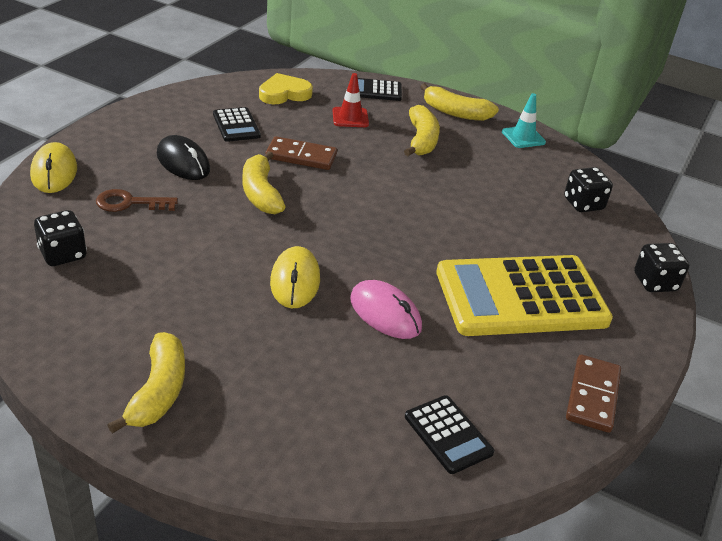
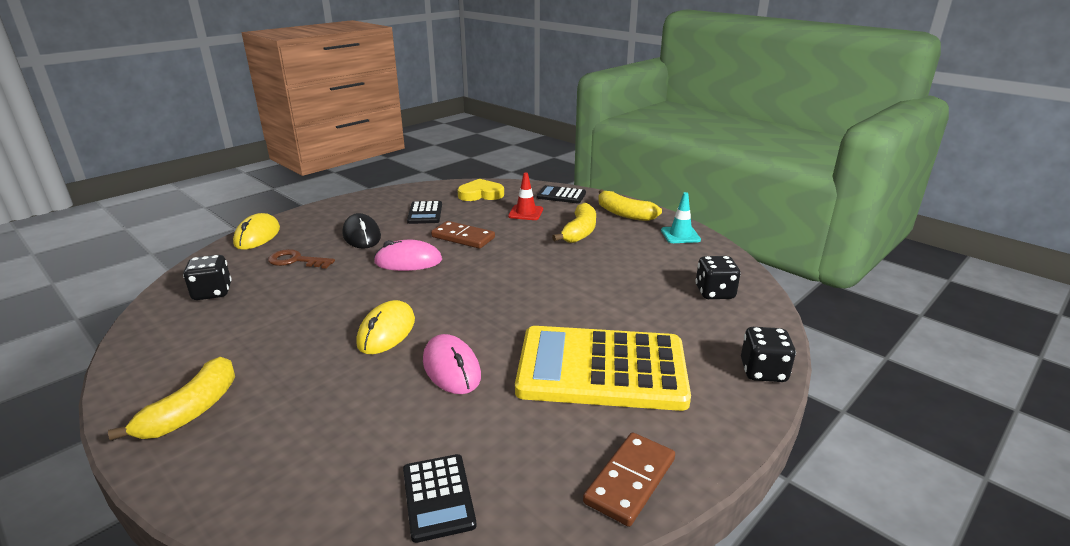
camera: 20 degrees right, 10 degrees down
(260, 193) = (408, 261): yellow banana -> pink mouse

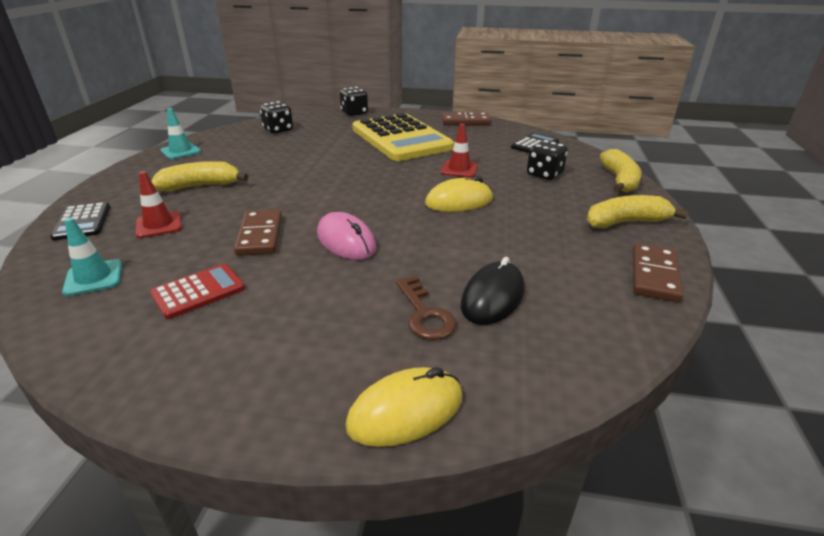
camera: 125 degrees left, 5 degrees up
(143, 364) = (654, 275): none -> brown domino
(212, 292) = (551, 324): black dice -> black dice (544, 174)
(362, 236) = (312, 304): black mouse -> black mouse (492, 297)
(425, 213) = (198, 291): black calculator -> red calculator
(451, 368) = (459, 169): pink mouse -> red traffic cone
(481, 194) = (93, 278): yellow heart -> turquoise traffic cone
(624, 214) = (136, 178): yellow banana -> yellow banana (619, 180)

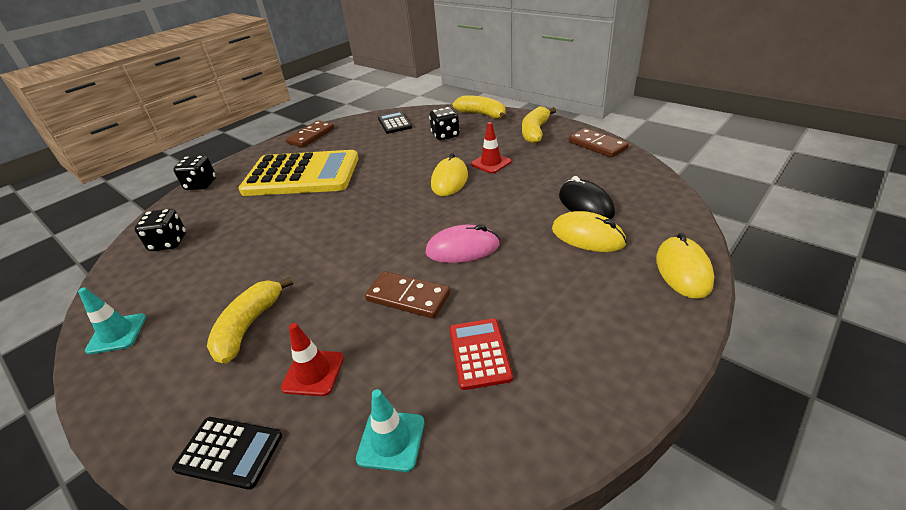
camera: 55 degrees left, 5 degrees up
(425, 314) = (587, 236): brown key -> yellow mouse
(459, 169) = (397, 165): red traffic cone -> red traffic cone (491, 163)

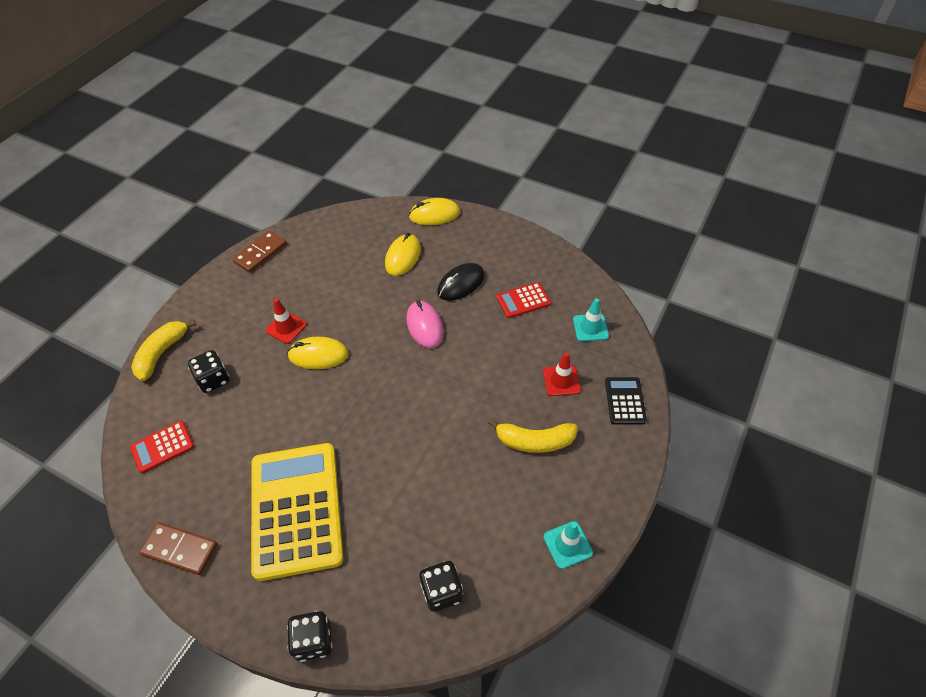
camera: 105 degrees left, 15 degrees up
(394, 123) = (162, 447): black calculator -> red calculator
(408, 297) = (484, 347): brown domino -> none
(535, 132) = (222, 300): yellow banana -> none
(585, 205) = (361, 259): black mouse -> black mouse (461, 284)

